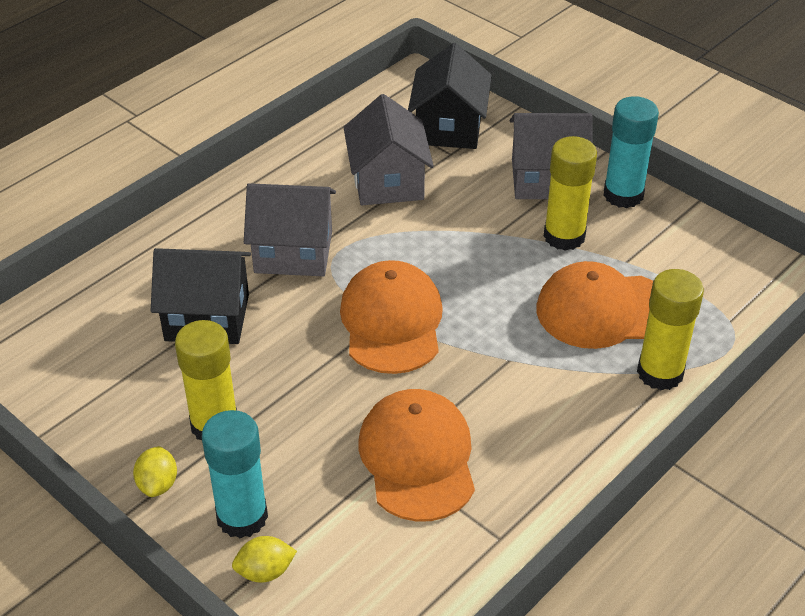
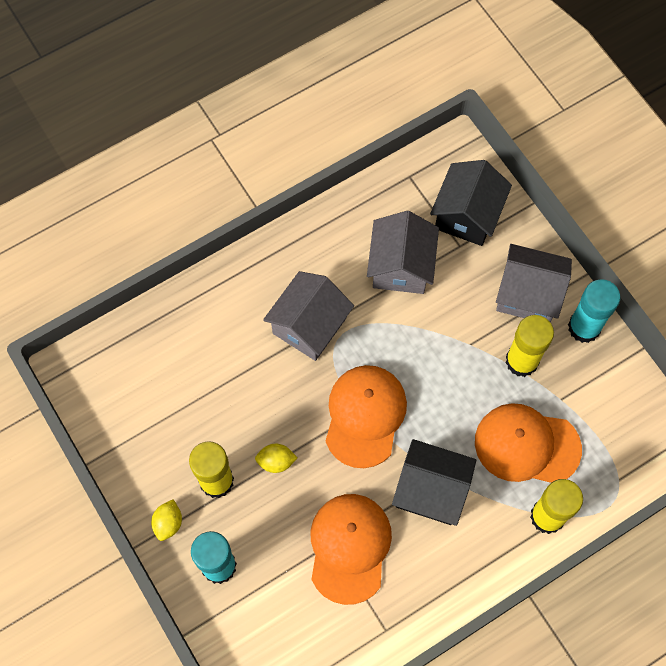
camera: 15 degrees right, 25 degrees up
(207, 317) = (231, 377): black house -> black house (431, 490)
(265, 572) = (224, 615): yellow lemon -> yellow lemon (276, 461)
(293, 252) = (309, 326): grey house -> grey house turned 75 degrees counterclockwise

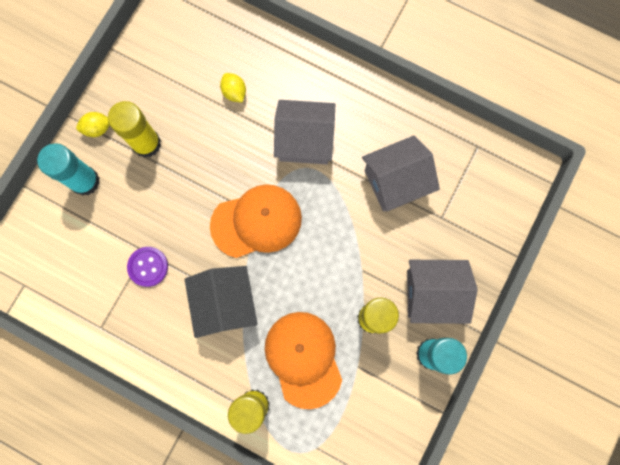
camera: 60 degrees right, 10 degrees up
(276, 461) = (184, 177): yellow lemon -> yellow lemon (234, 92)
(349, 548) = (148, 267): orange cap -> purple button
(467, 215) = (472, 209): black house -> none
(528, 294) = (432, 294): grey house -> grey house turned 75 degrees counterclockwise

